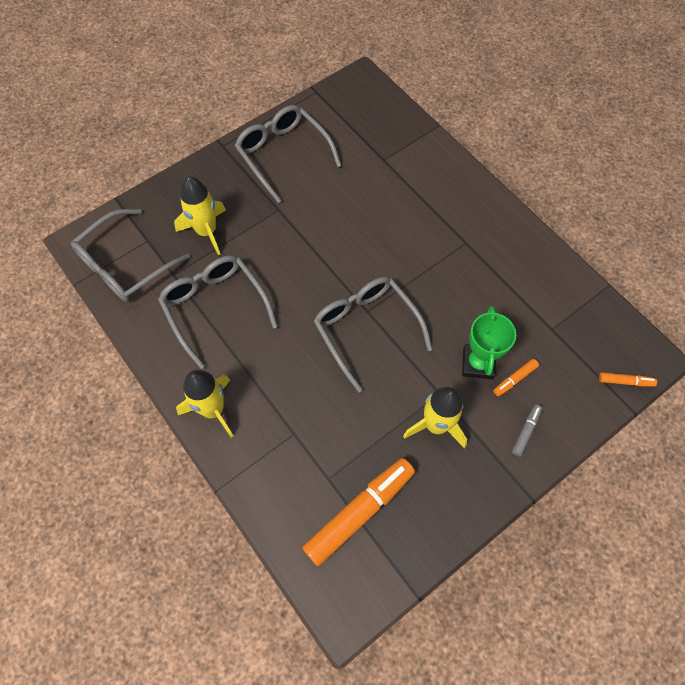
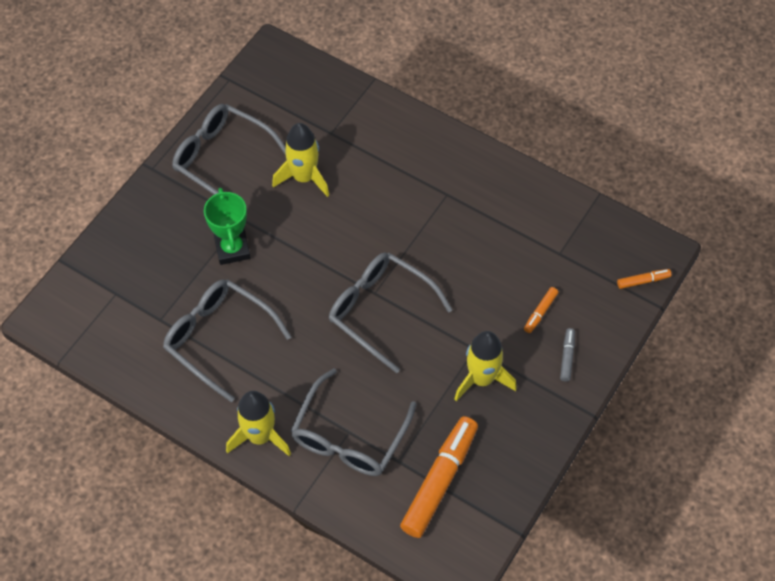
camera: 20 degrees left, 5 degrees down
(125, 265) = (104, 326): grey glasses -> grey glasses (349, 436)
(206, 231) = (175, 265): yellow rocket -> yellow rocket (304, 177)
(478, 363) = (500, 309): green trophy -> green trophy (232, 249)

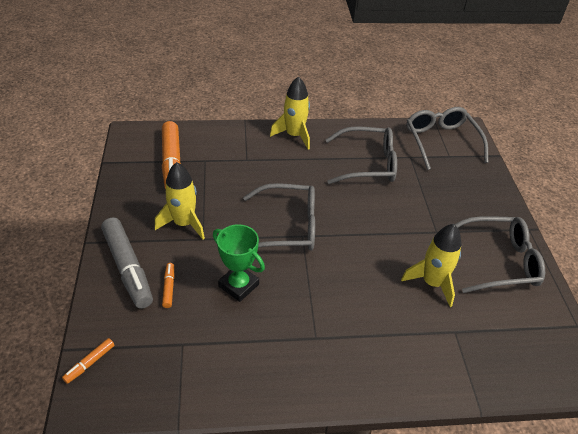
camera: 140 degrees right, 15 degrees down
(232, 249) = (419, 211): green trophy -> green trophy (238, 285)
(349, 436) = (244, 157): grey glasses -> grey glasses (441, 142)
(567, 357) = (128, 268): grey marker -> grey marker, size x2.25

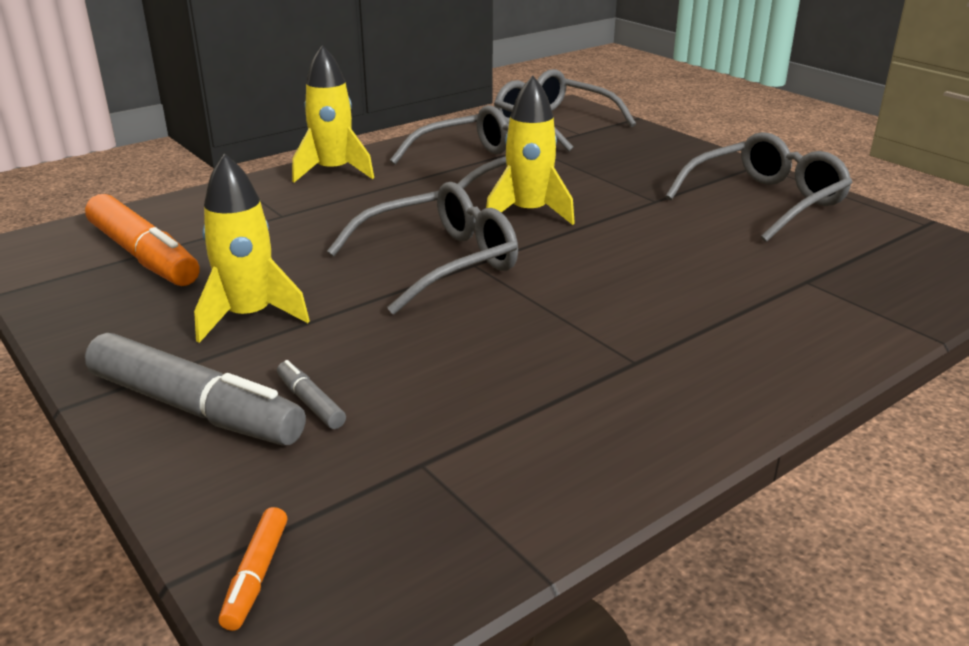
camera: 30 degrees left, 15 degrees down
(169, 287) = (311, 402): orange marker -> grey marker
(238, 285) = (437, 352): green trophy -> none
(432, 283) = (715, 247): yellow rocket -> yellow rocket (529, 213)

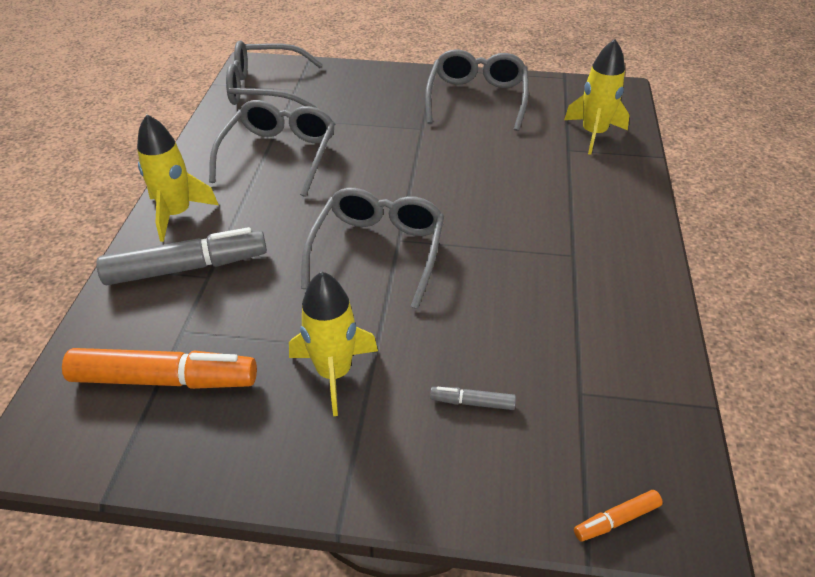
camera: 45 degrees left, 15 degrees up
(195, 409) = (419, 460): grey marker -> grey marker (187, 268)
(256, 576) = (616, 519): orange marker -> orange marker turned 105 degrees clockwise
(529, 213) = (368, 178): yellow rocket -> yellow rocket (593, 134)

